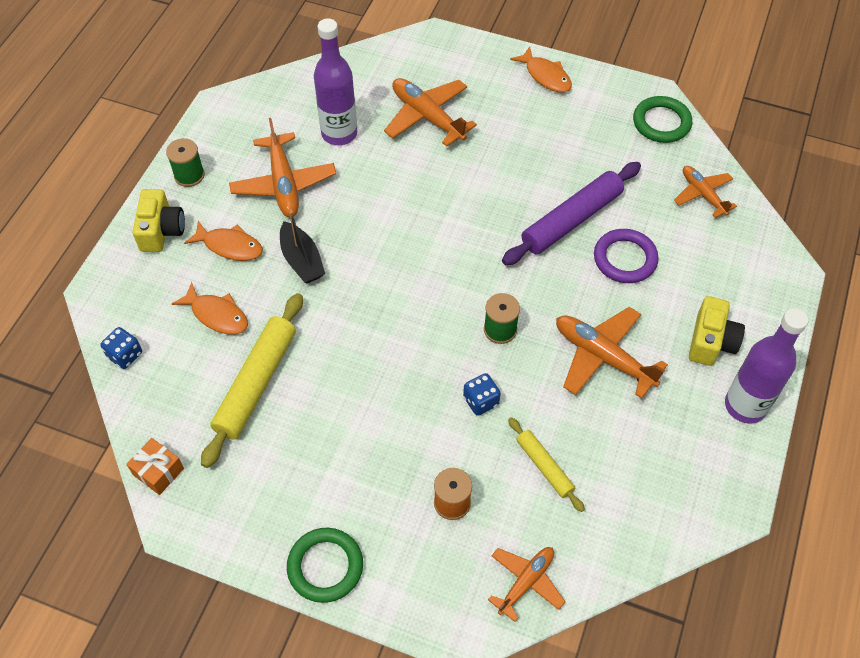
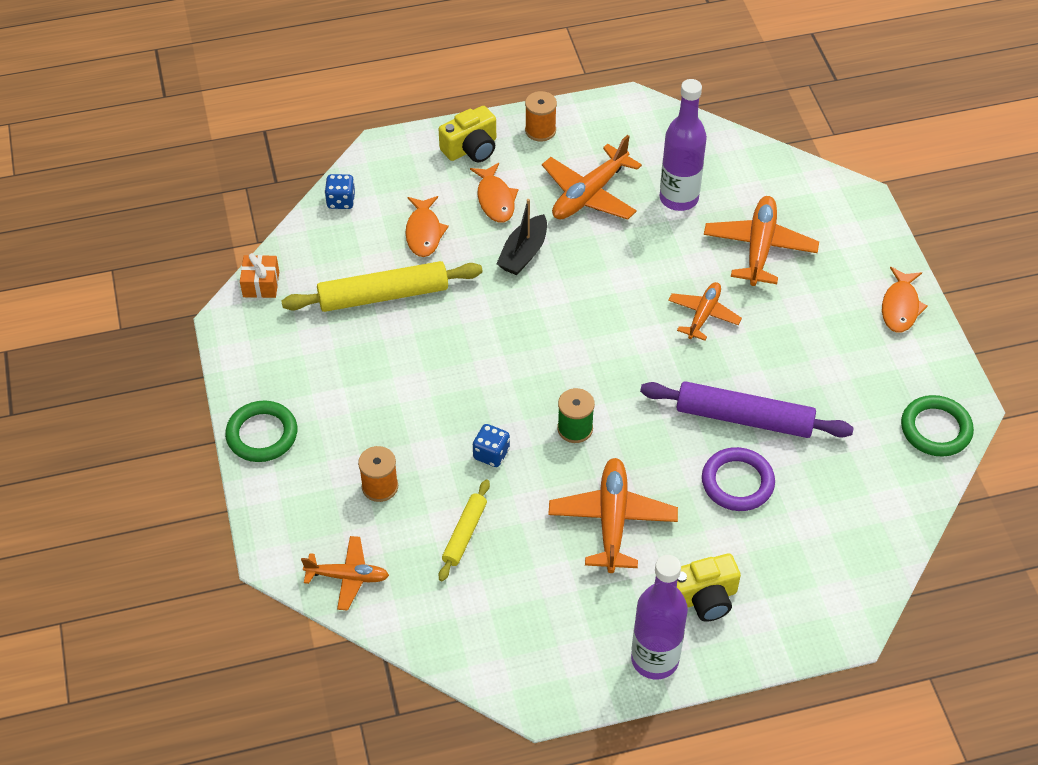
camera: 55 degrees right, 5 degrees down
(189, 175) = (540, 130): green spool -> orange spool
(702, 194) = (876, 507): orange plane -> orange plane (703, 315)

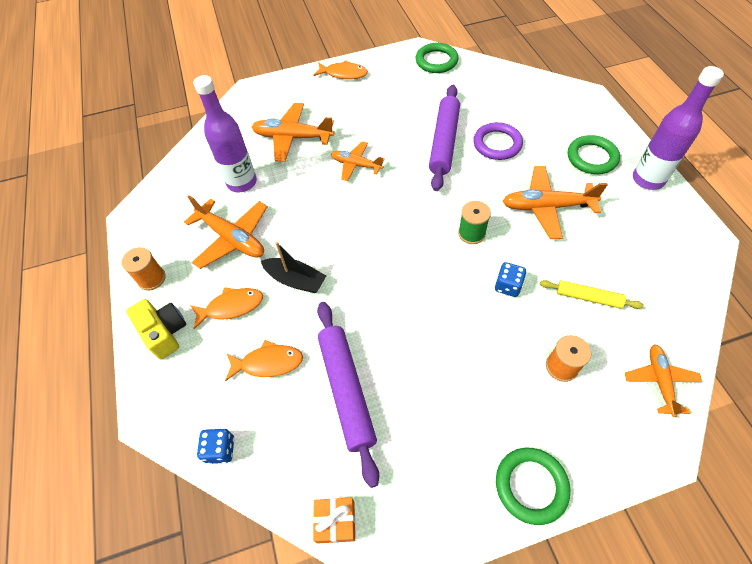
camera: 90 degrees left, 5 degrees up
(383, 295) = (346, 390): yellow rolling pin -> purple rolling pin
(703, 598) = (592, 157): yellow camera -> green ring

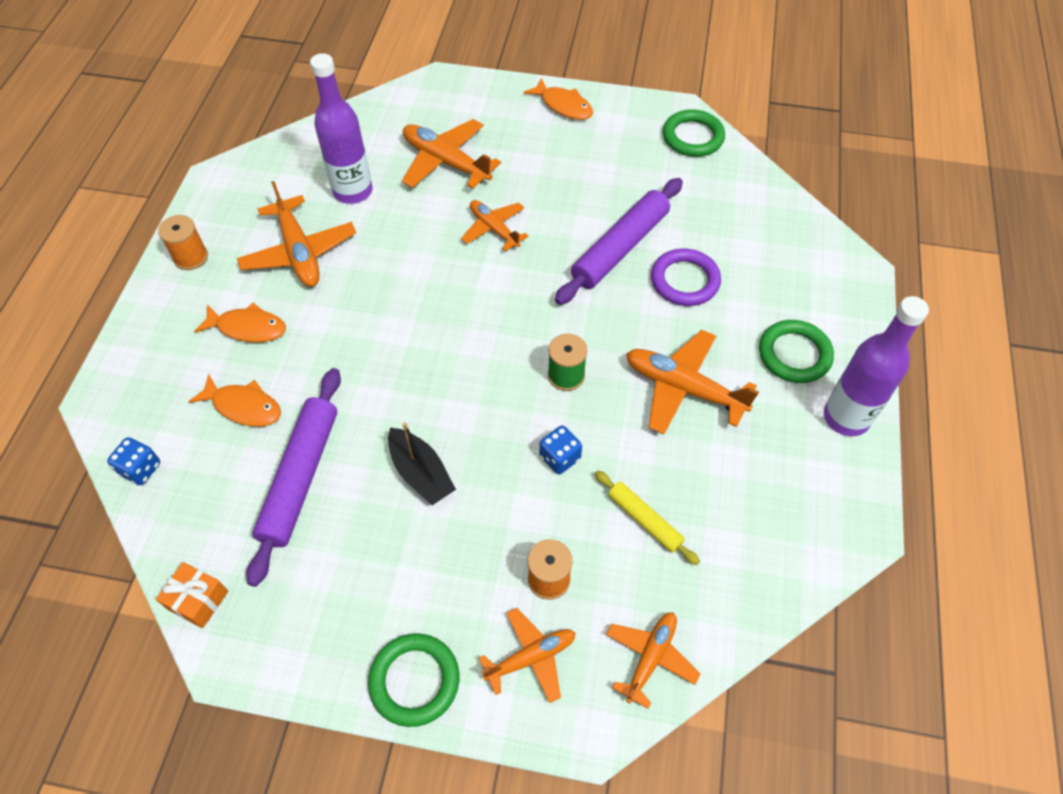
camera: 25 degrees right, 0 degrees up
(164, 332) = (166, 322): yellow camera -> none
(295, 280) = (332, 332): black boat -> black boat (421, 473)
(591, 424) = (531, 657): none -> orange plane

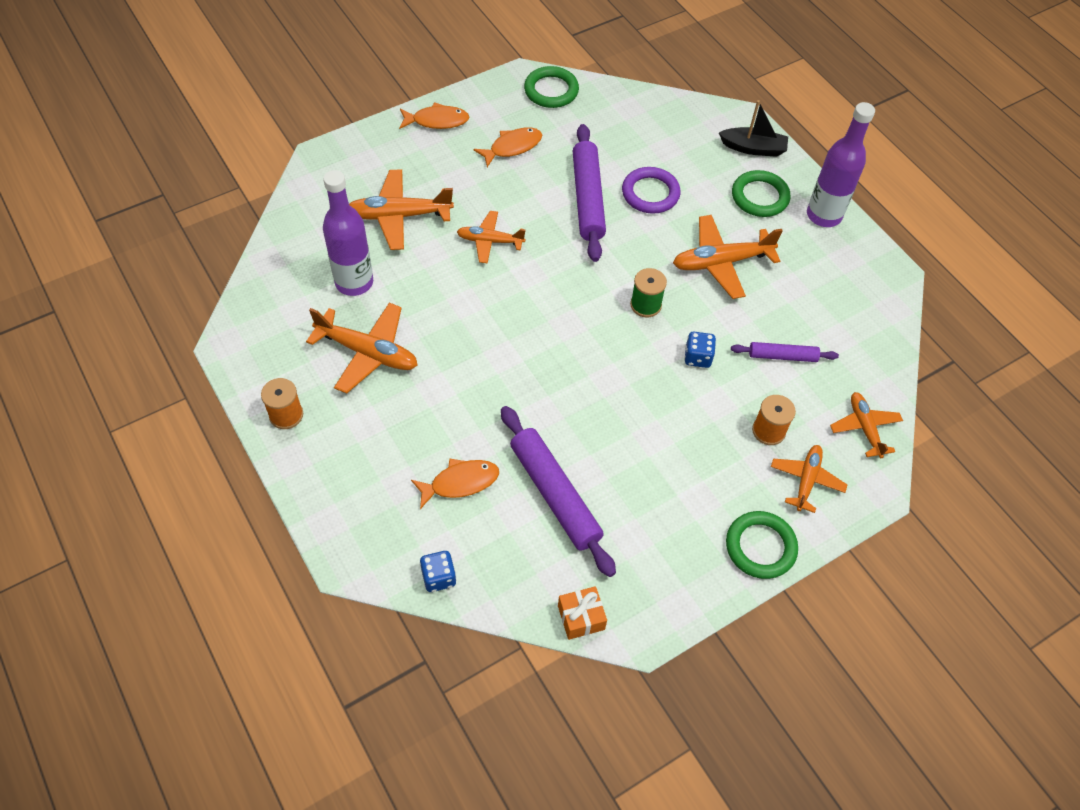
camera: 45 degrees left, 0 degrees up
(248, 328) = (396, 430): orange fish -> orange fish (512, 147)
(421, 473) = (627, 431): black boat -> black boat (753, 148)
(644, 520) = (782, 356): yellow rolling pin -> purple rolling pin

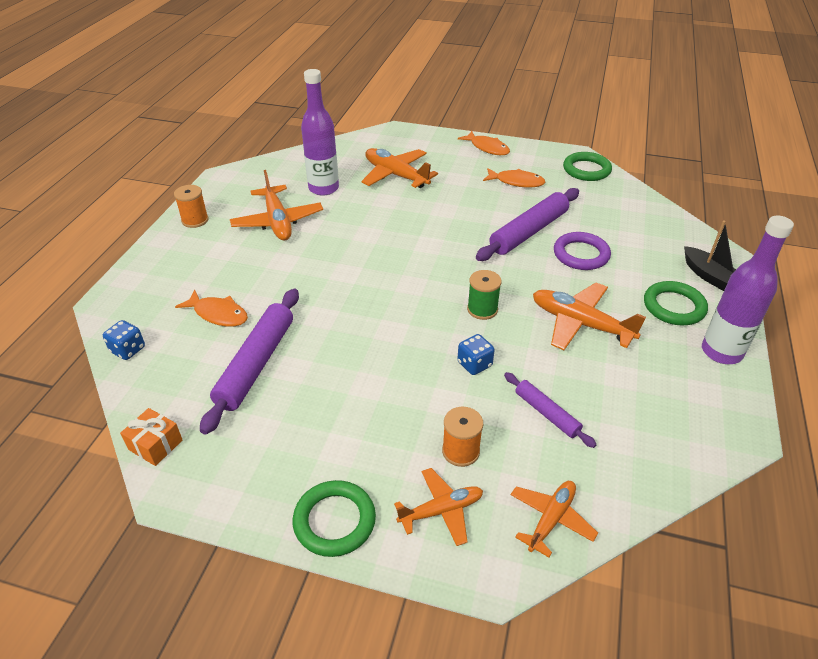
camera: 50 degrees right, 15 degrees down
(489, 241) = (429, 215): orange plane -> none

